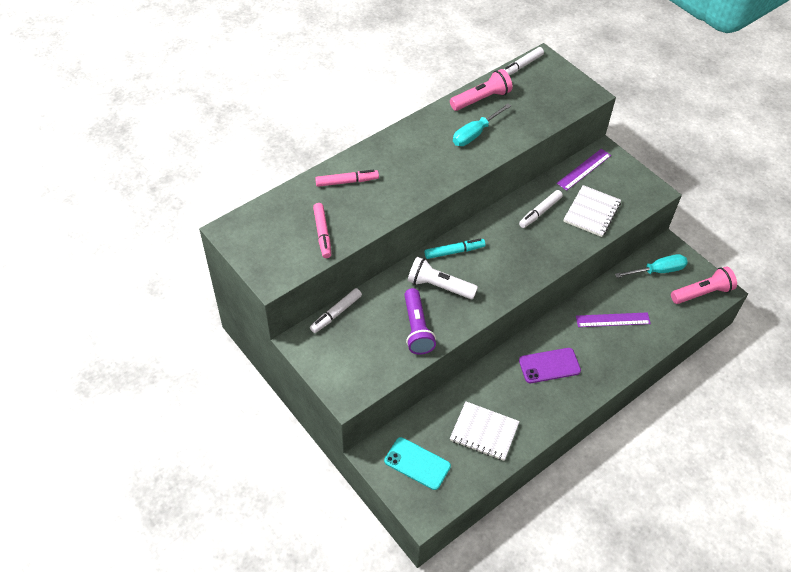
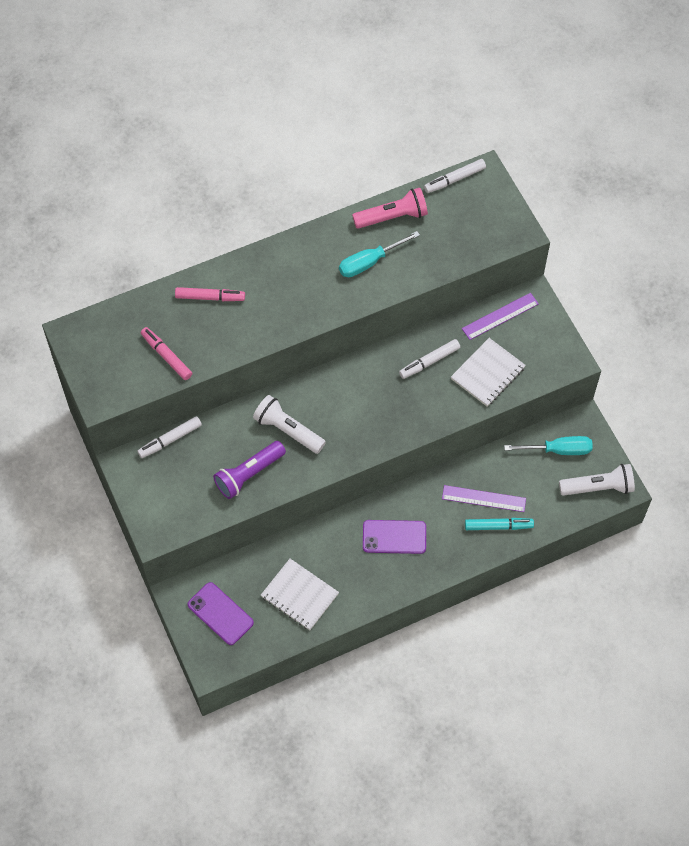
camera: 15 degrees right, 10 degrees up
(322, 233) = (166, 356): pink marker -> pink marker turned 135 degrees clockwise
(417, 328) = (249, 474): purple flashlight -> purple flashlight turned 45 degrees clockwise
(417, 463) = (220, 613): turquoise phone -> purple phone
(454, 252) = (317, 392): turquoise marker -> turquoise marker (498, 526)
(702, 293) = (598, 487): pink flashlight -> white flashlight

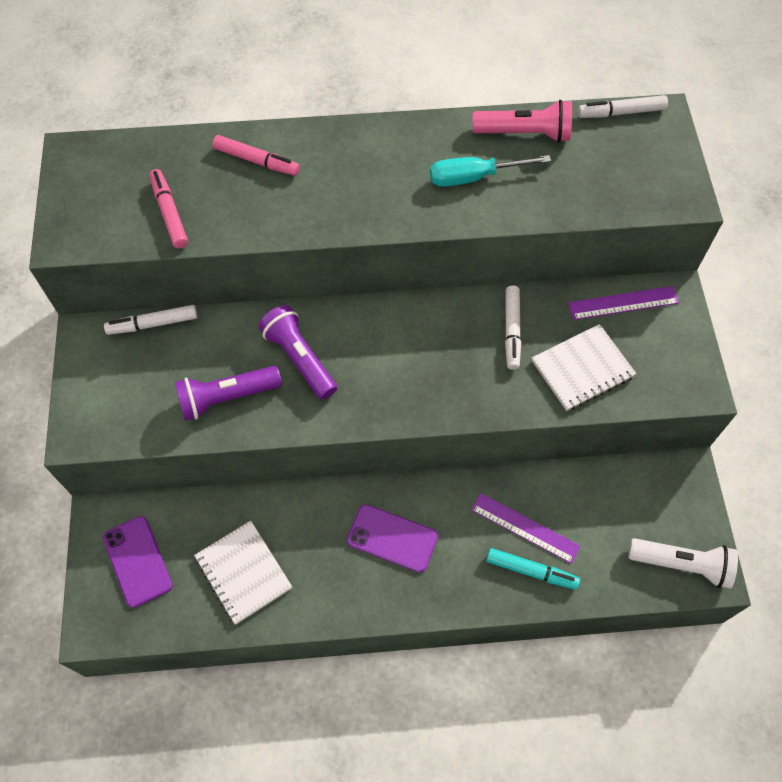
camera: 20 degrees right, 0 degrees up
(288, 430) = (299, 358): white flashlight -> purple flashlight
(429, 361) = (511, 331): white marker -> white marker turned 75 degrees counterclockwise
(558, 450) = (644, 497): turquoise screwdriver -> none

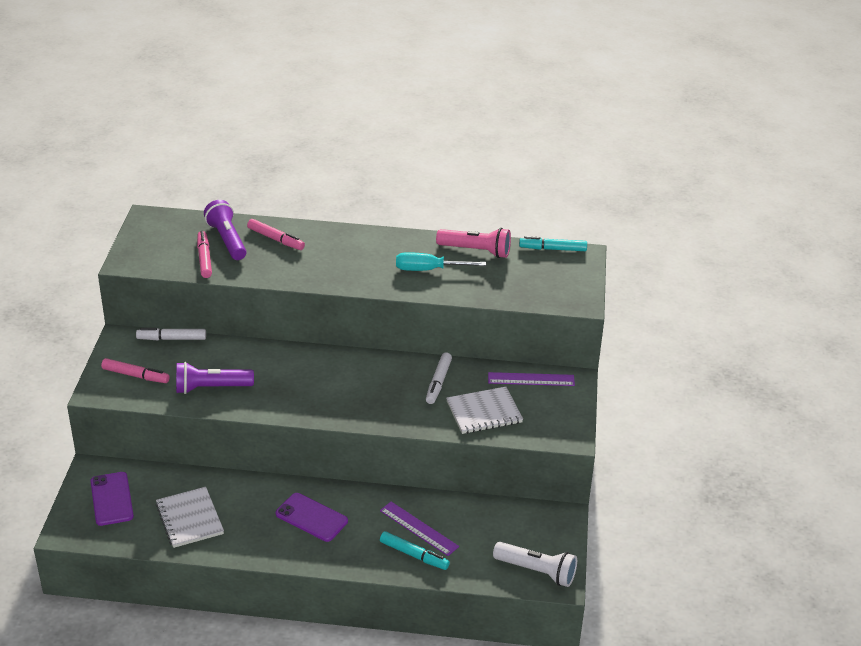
camera: 10 degrees right, 25 degrees down
(122, 396) = (135, 375): none -> pink marker
(299, 358) = (272, 374): purple flashlight -> purple flashlight (227, 240)
(621, 112) = (553, 249): white marker -> turquoise marker

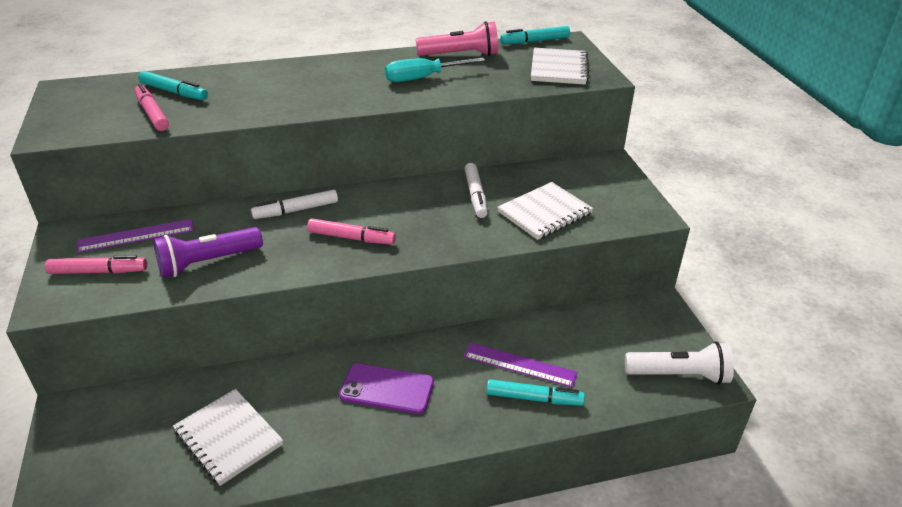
camera: 20 degrees left, 0 degrees up
(112, 499) = (107, 442): purple phone -> none
(172, 339) = (134, 220): white marker -> white marker (296, 210)
(227, 240) = (174, 92): purple flashlight -> turquoise marker
(276, 239) = (233, 82): pink marker -> pink marker (351, 238)
(531, 379) = (568, 171): purple ruler -> purple ruler (136, 236)
(551, 285) = (559, 68): none -> white notebook

